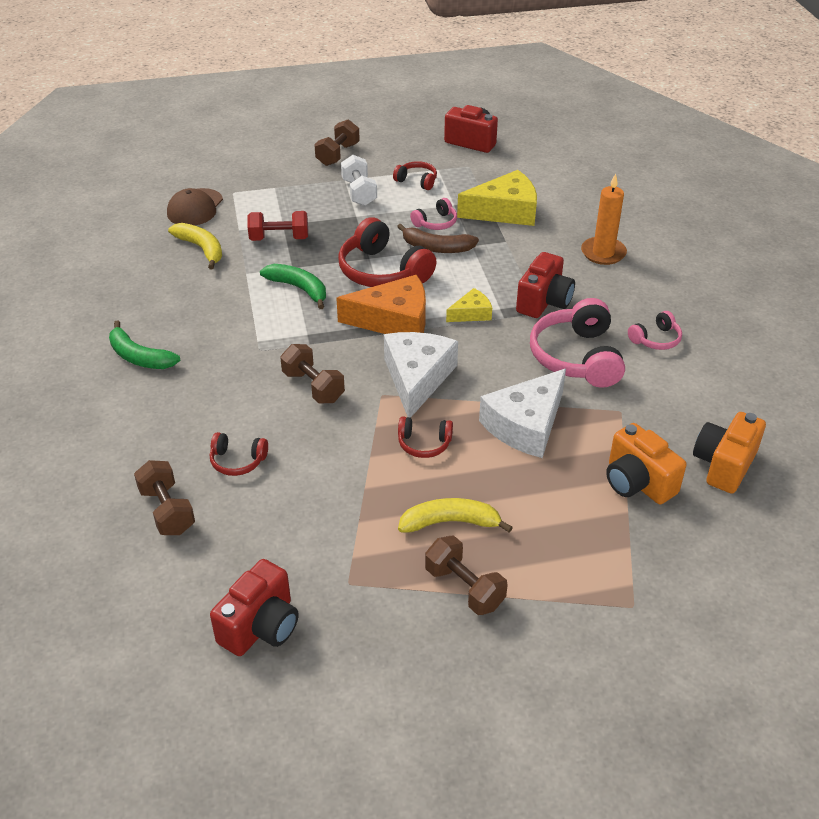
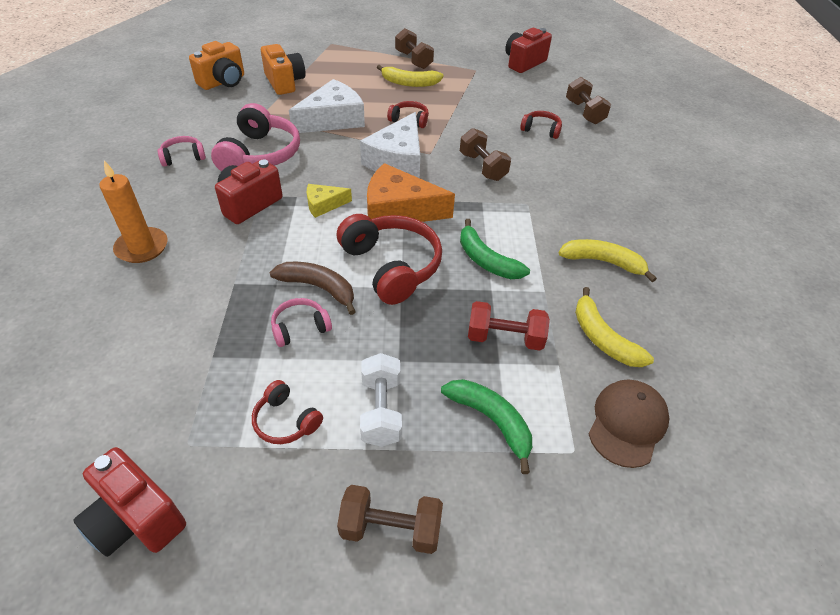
camera: 170 degrees left, 5 degrees up
(139, 357) = (636, 214): green banana -> green banana (491, 421)
(188, 304) = (603, 262): none -> yellow banana
(338, 154) = (391, 528): brown dumbbell -> brown dumbbell turned 60 degrees clockwise
(505, 211) = (201, 331): yellow cheese -> none

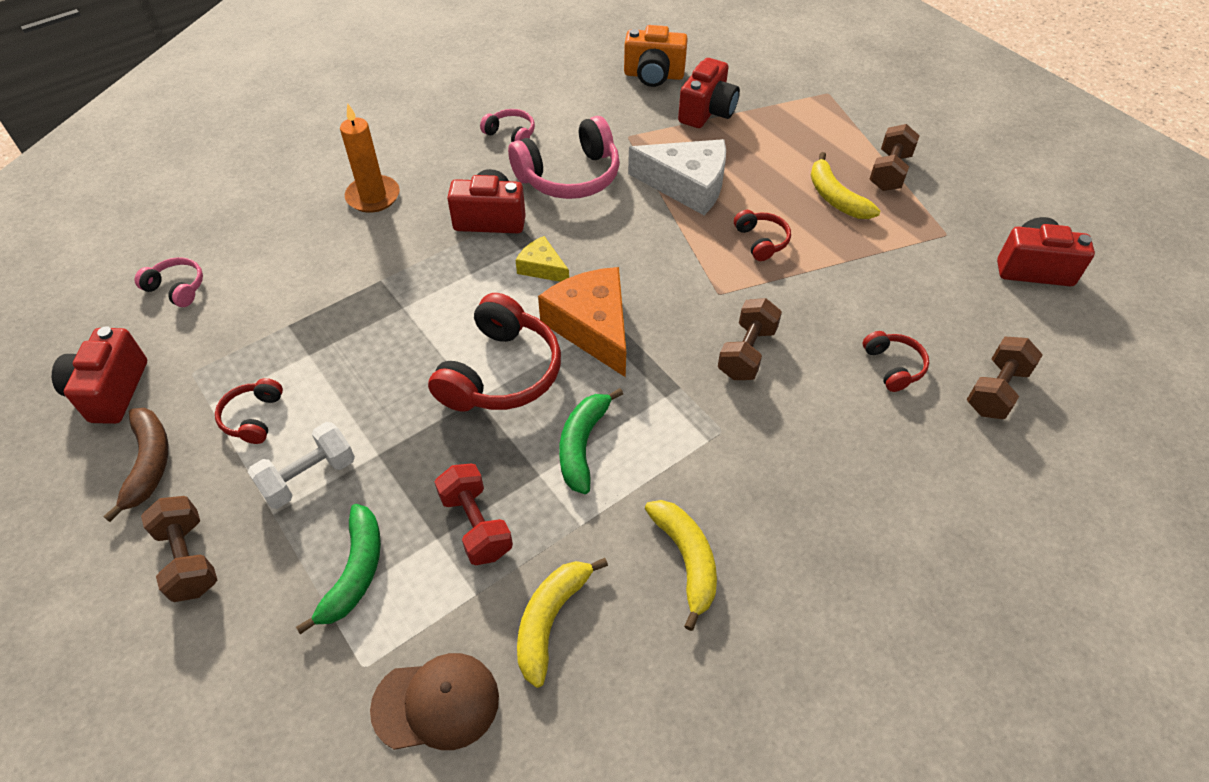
camera: 55 degrees right, 5 degrees up
(285, 82) = (707, 112): orange camera -> red camera
(300, 328) = (363, 358): pink headphones -> pink headphones (177, 288)
(318, 288) = (423, 338): brown banana -> brown banana (149, 463)
(397, 160) = (676, 275): white cheese -> none

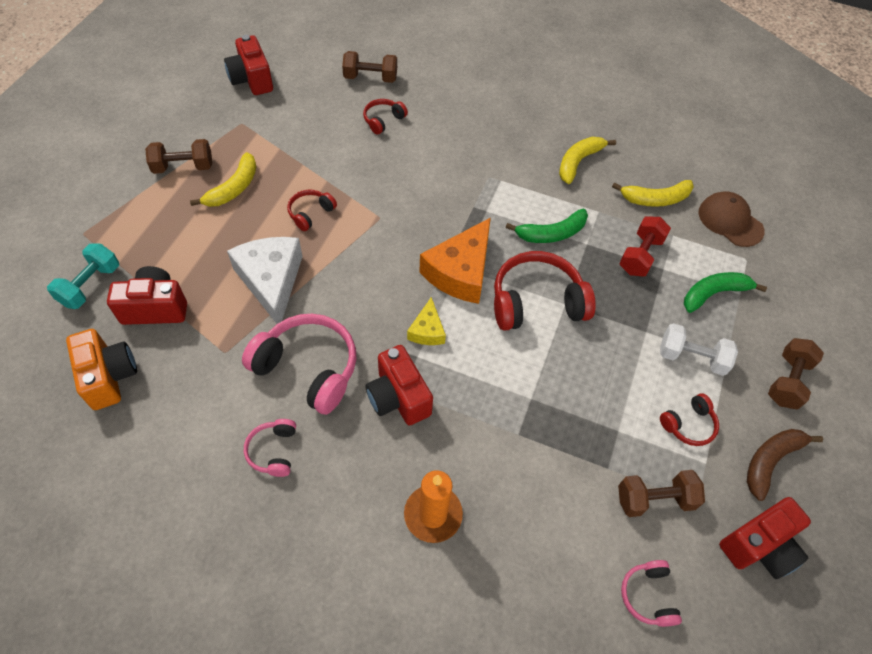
camera: 125 degrees left, 5 degrees up
(747, 352) = (422, 186): brown dumbbell -> brown dumbbell (654, 499)
(759, 85) = (90, 285): none -> turquoise dumbbell

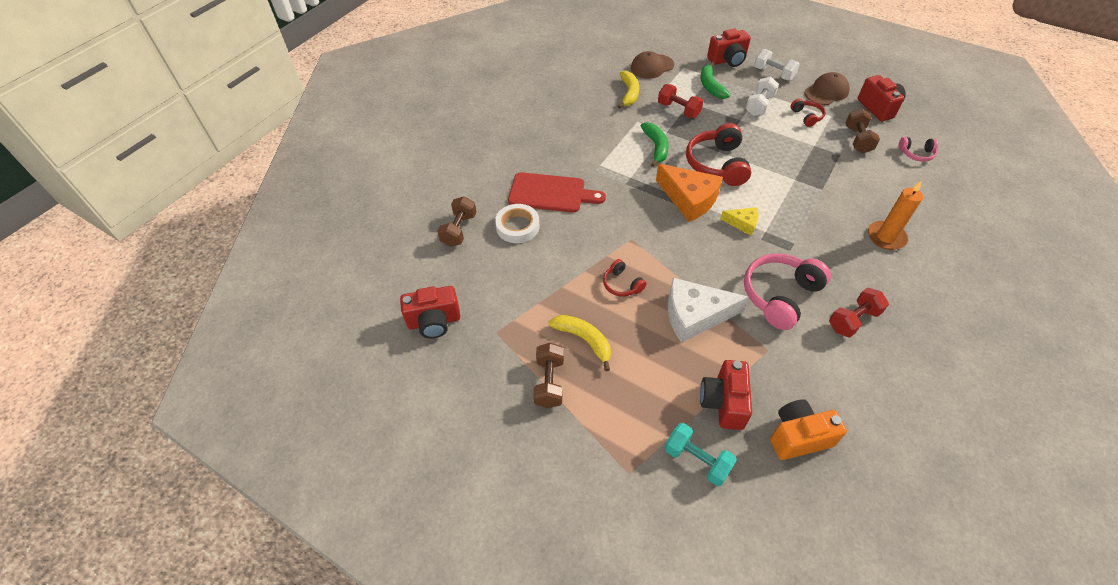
camera: 75 degrees left, 5 degrees down
(273, 451) = (853, 320): pink headphones -> red dumbbell
(383, 120) = (517, 226): red headphones -> white tape
(398, 397) = (800, 245): red camera -> red camera (728, 60)
(440, 141) = (551, 193): none -> red cutting board
(578, 162) = (588, 122): yellow banana -> none
(770, 461) = (826, 92): brown banana -> brown cap
(787, 381) = (773, 73): brown dumbbell -> white dumbbell

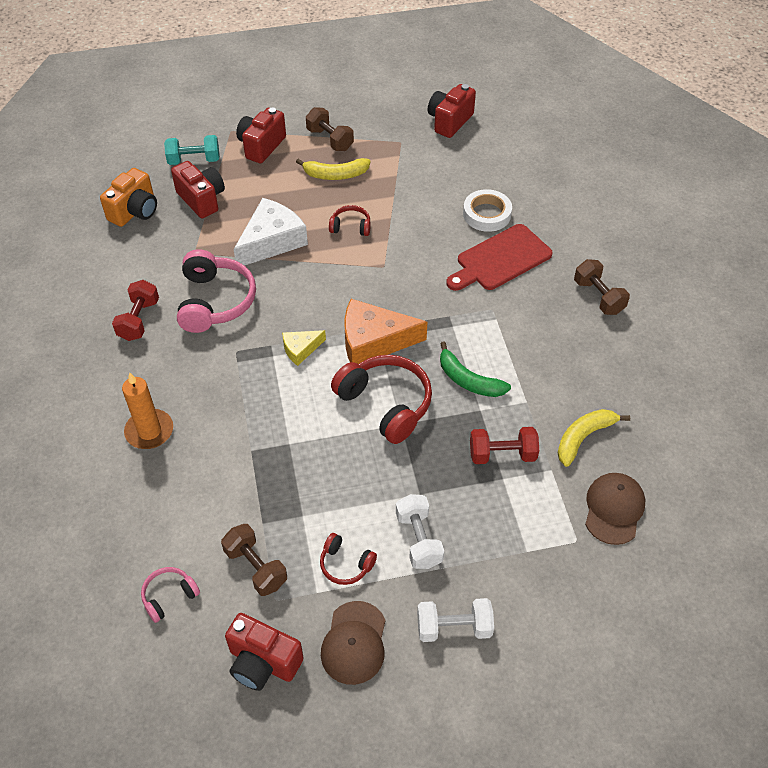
camera: 135 degrees right, 0 degrees up
(459, 230) = (526, 182): brown dumbbell -> brown dumbbell (598, 297)
(629, 93) = (583, 438): yellow banana -> yellow banana turned 90 degrees clockwise
(710, 86) = (508, 529): green banana -> none
(728, 60) = (538, 607): red camera -> red camera (261, 146)

